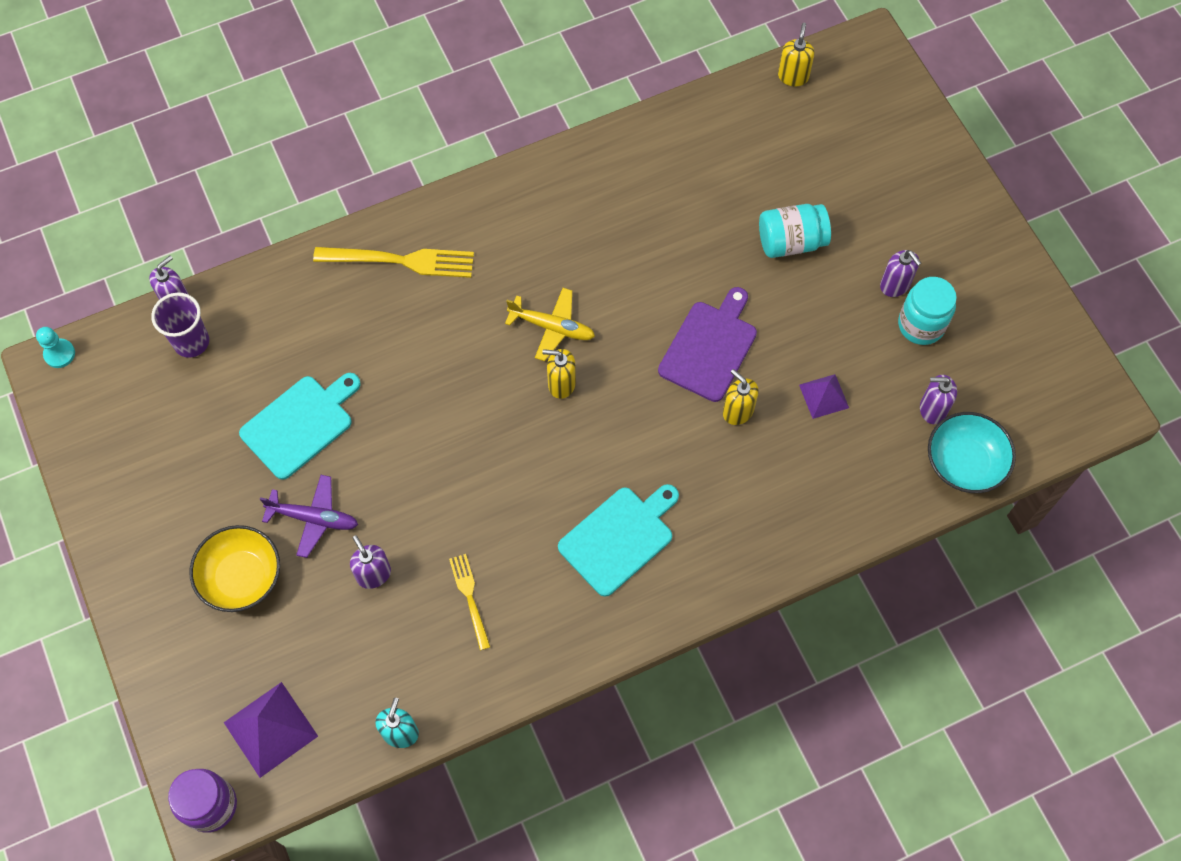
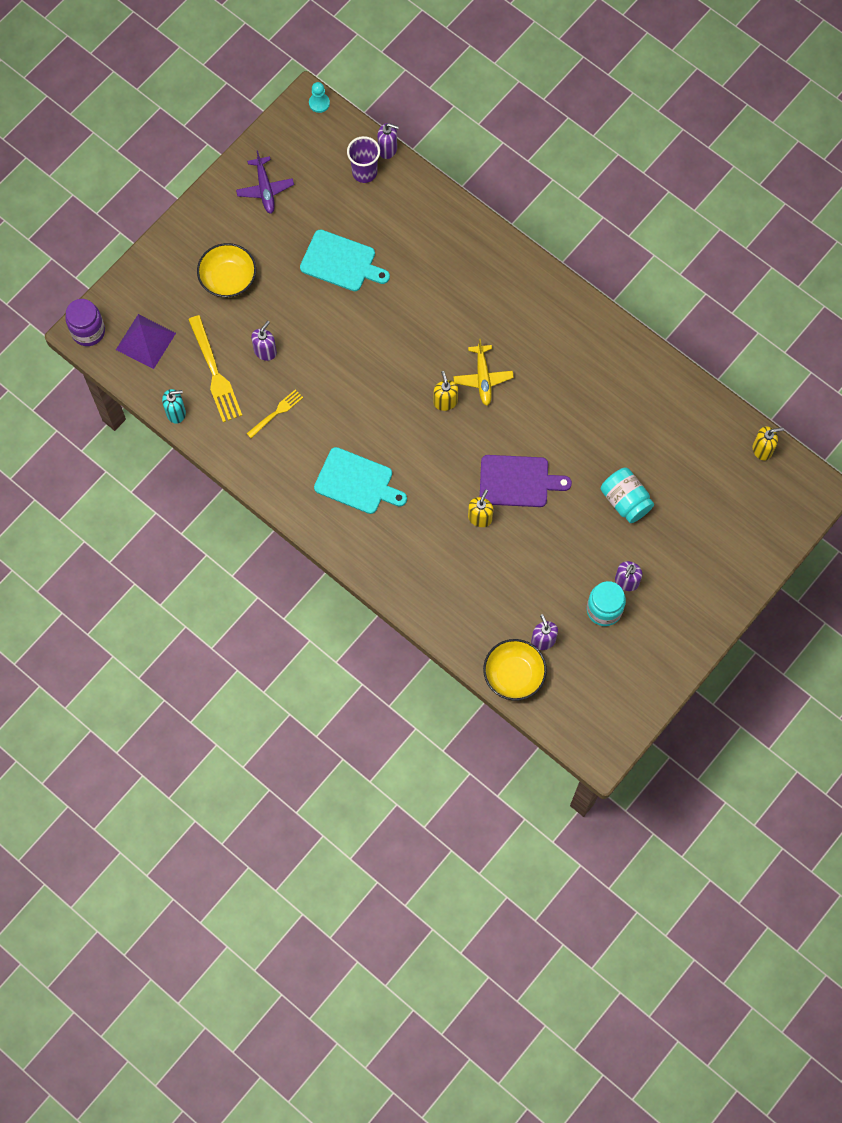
camera: 65 degrees right, 5 degrees up
(313, 518) = (284, 300): purple plane -> purple plane (265, 189)
(401, 260) = (484, 265): yellow fork -> yellow fork (215, 373)
(823, 396) = (518, 567): purple pyramid -> none
(964, 462) = (514, 674): turquoise bowl -> yellow bowl

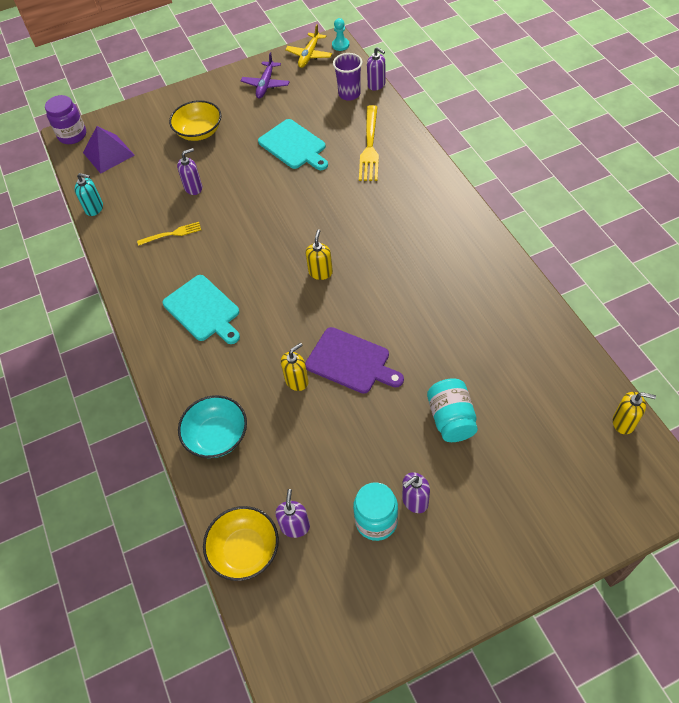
camera: 30 degrees right, 15 degrees down
(215, 373) = (144, 191): yellow fork -> yellow fork (370, 147)
(438, 594) = (217, 436): none -> turquoise bowl
(483, 378) = (365, 264): yellow plane -> yellow plane (309, 55)

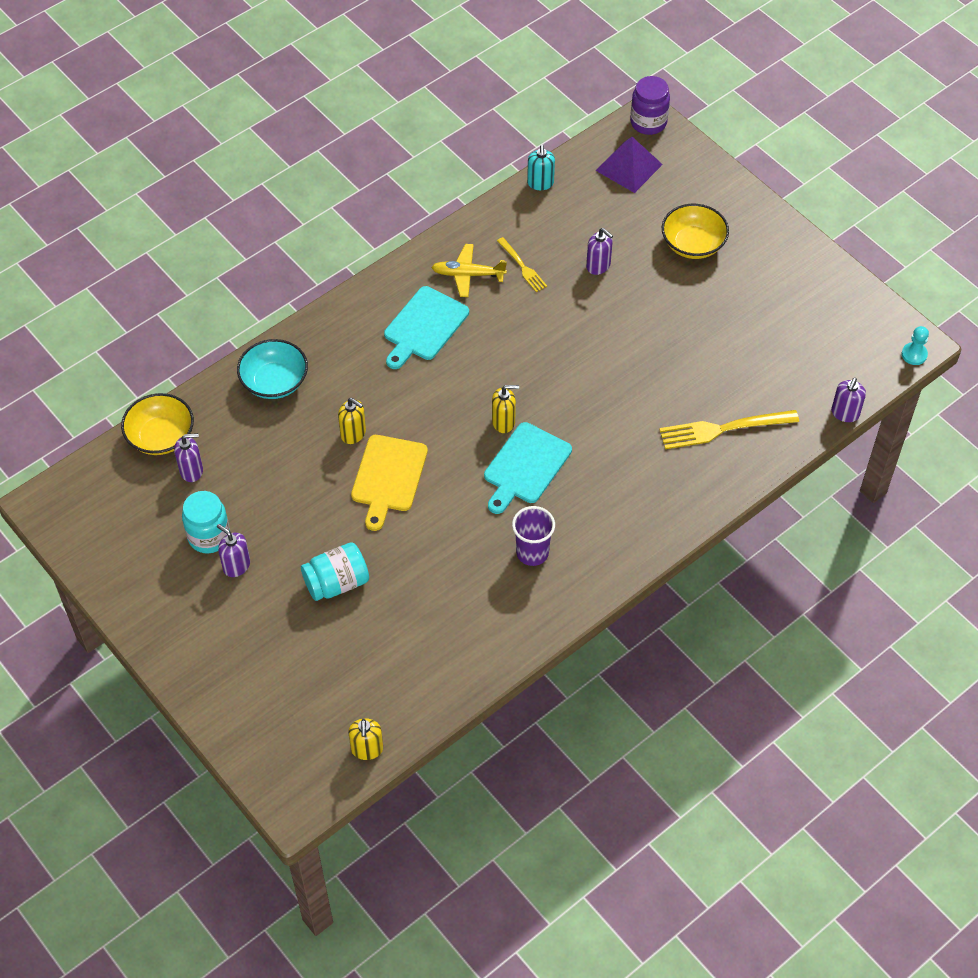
camera: 70 degrees right, 0 degrees up
(266, 84) = (803, 290): purple plane -> none
(294, 146) = (699, 348): turquoise cutting board -> turquoise cutting board (525, 466)
(309, 55) = (879, 323): yellow plane -> yellow plane (468, 274)
(349, 94) = (815, 386): purple cup -> purple cup (532, 553)
(351, 362) = (388, 477): purple cutting board -> yellow cutting board

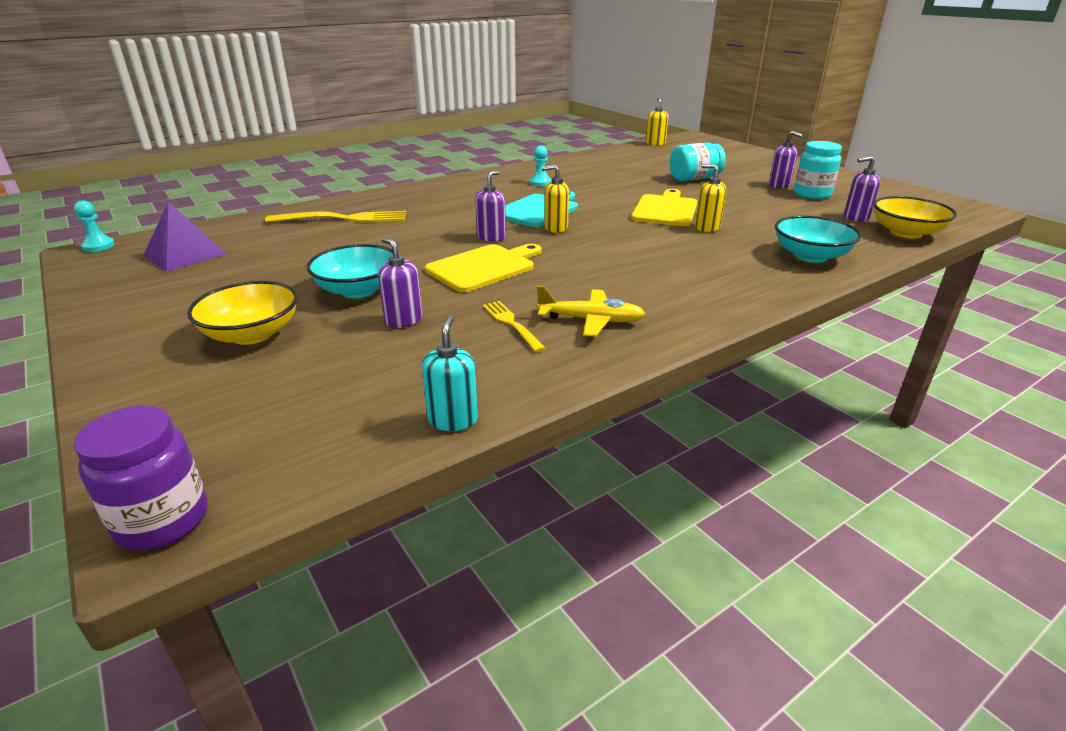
camera: 175 degrees left, 25 degrees down
(424, 326) = (646, 283): turquoise cutting board -> none
(532, 553) = (540, 182): purple cup -> turquoise pawn
(558, 342) = (484, 267): none -> yellow cutting board
(628, 167) = (273, 436): purple pyramid -> purple pyramid (185, 254)
(647, 301) = (358, 290): none -> turquoise bowl
(845, 413) = (219, 221): purple soap dispenser -> purple soap dispenser (491, 237)

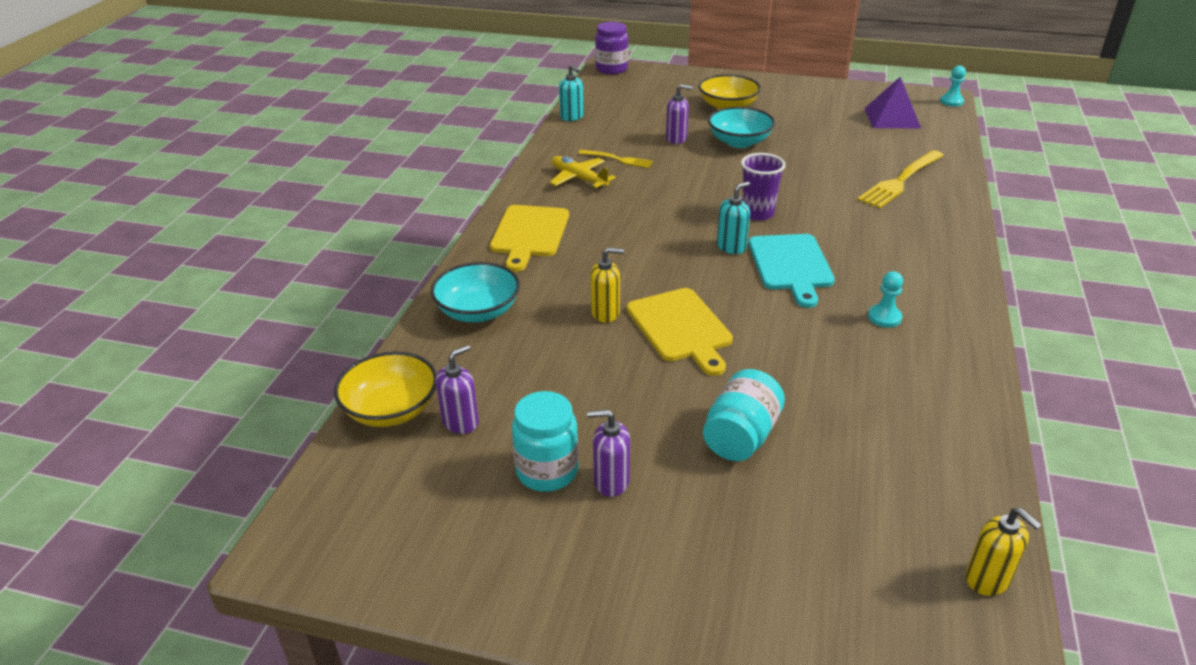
camera: 140 degrees right, 5 degrees up
(484, 267) = (706, 186): yellow cutting board -> yellow cutting board (529, 234)
(491, 237) = (757, 213): purple soap dispenser -> purple cup
(555, 228) = (731, 247): yellow soap dispenser -> turquoise soap dispenser
(590, 320) = (579, 179): yellow plane -> yellow plane turned 75 degrees clockwise

